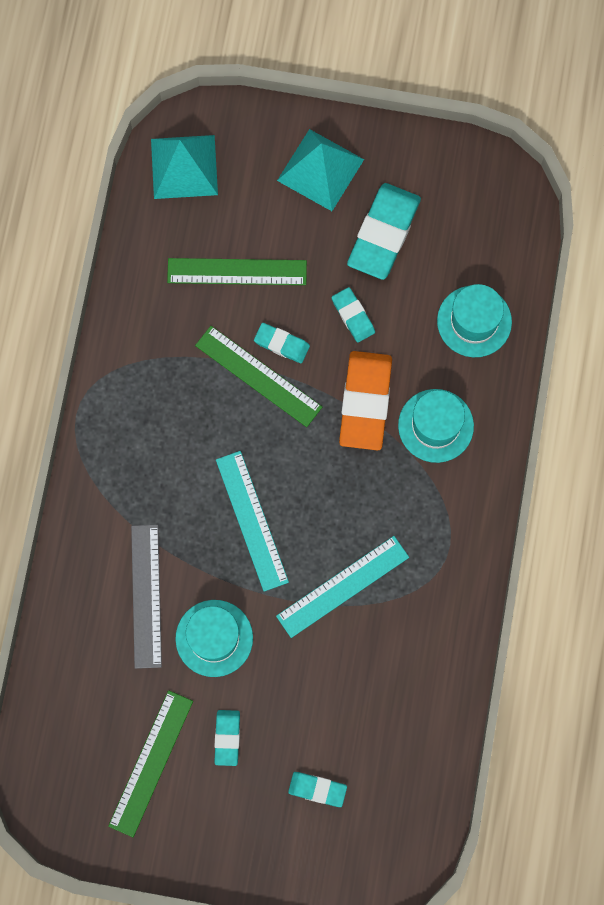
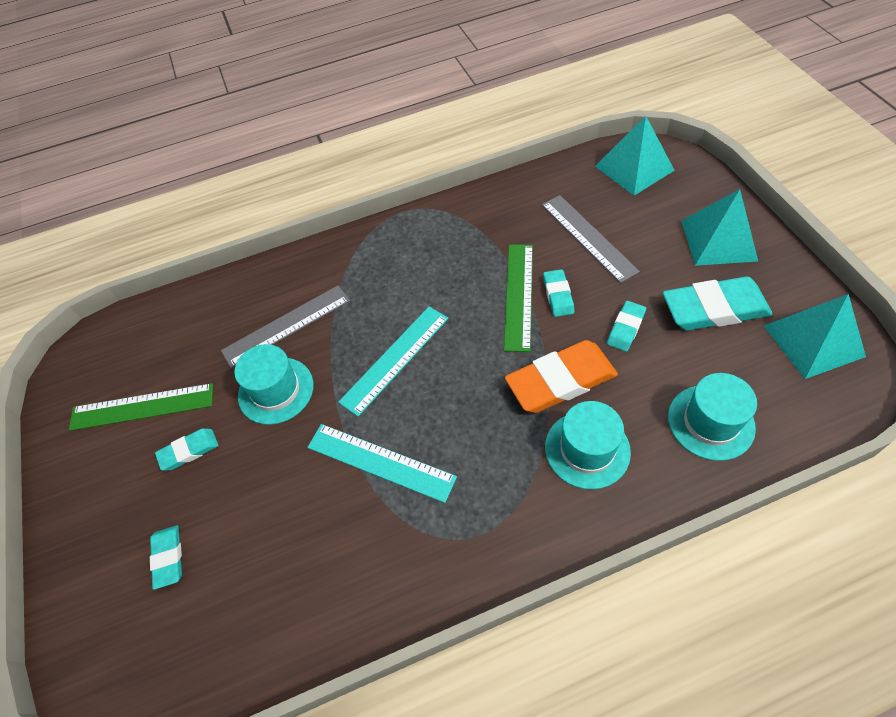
camera: 65 degrees right, 20 degrees down
(237, 272) = (588, 237): green ruler -> grey ruler
(462, 189) = (813, 341): none -> turquoise pyramid

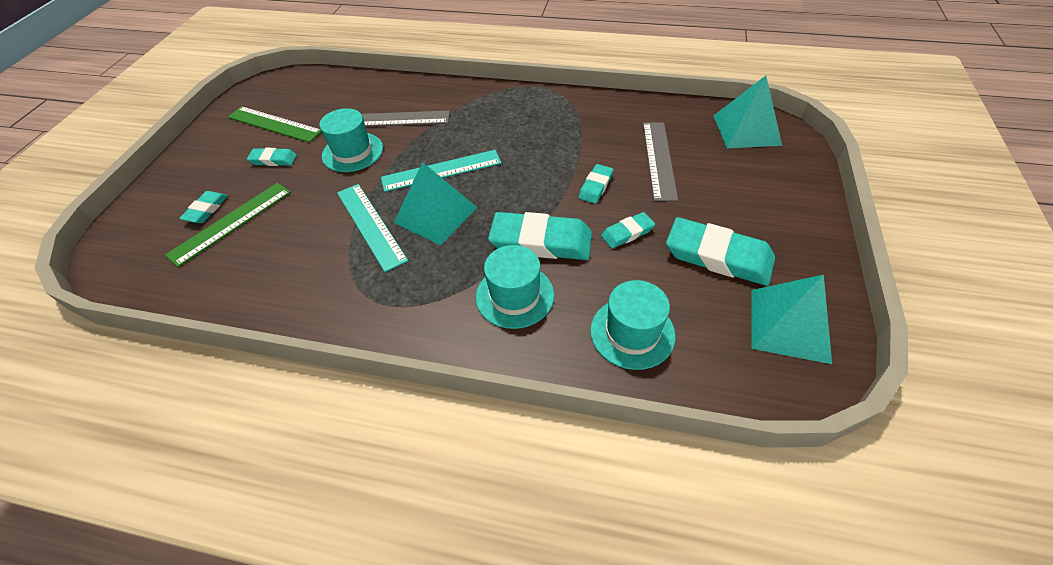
camera: 30 degrees right, 5 degrees down
(519, 295) = (566, 173): green ruler -> green ruler (231, 223)
(560, 380) = (541, 241): orange eraser -> turquoise eraser
(718, 240) = (772, 210): turquoise pyramid -> turquoise pyramid (435, 215)

